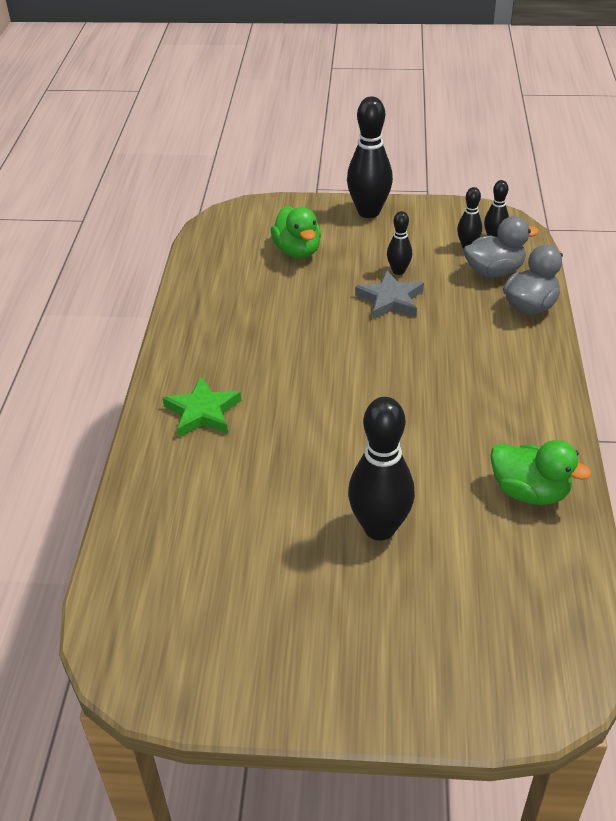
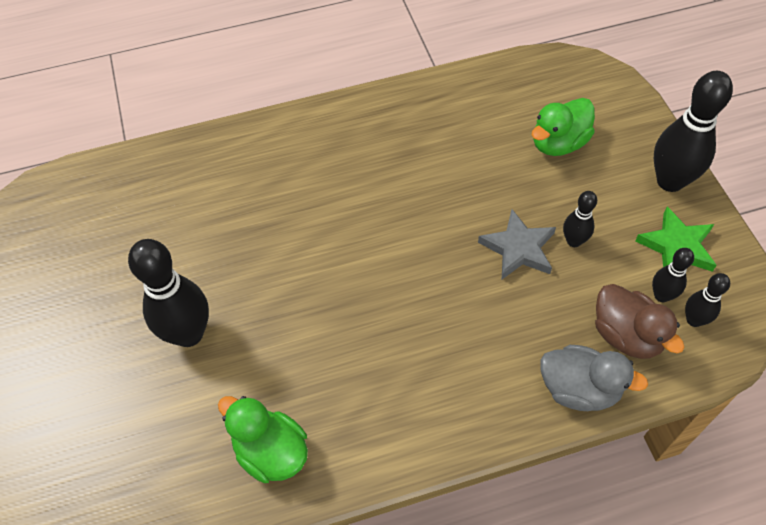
camera: 70 degrees right, 15 degrees up
(203, 412) = (289, 157): green star -> green star (677, 246)
(494, 271) = (626, 335): grey duck -> brown duck
(529, 492) = (271, 452): green duck -> green duck turned 120 degrees clockwise

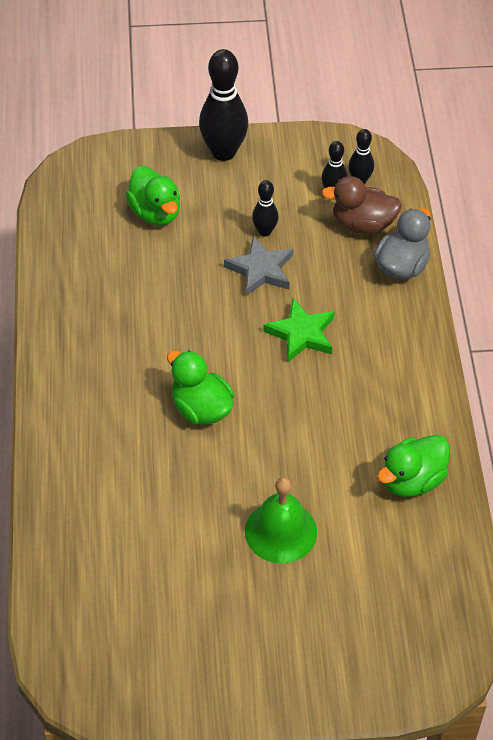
camera: 80 degrees left, 5 degrees down
(188, 334) = (281, 531): black bowling pin -> green bell
(324, 235) = (201, 408): none -> green duck
(626, 335) = (362, 224): brown duck -> brown duck turned 150 degrees counterclockwise
(677, 246) = (290, 169): green star -> green star (301, 334)

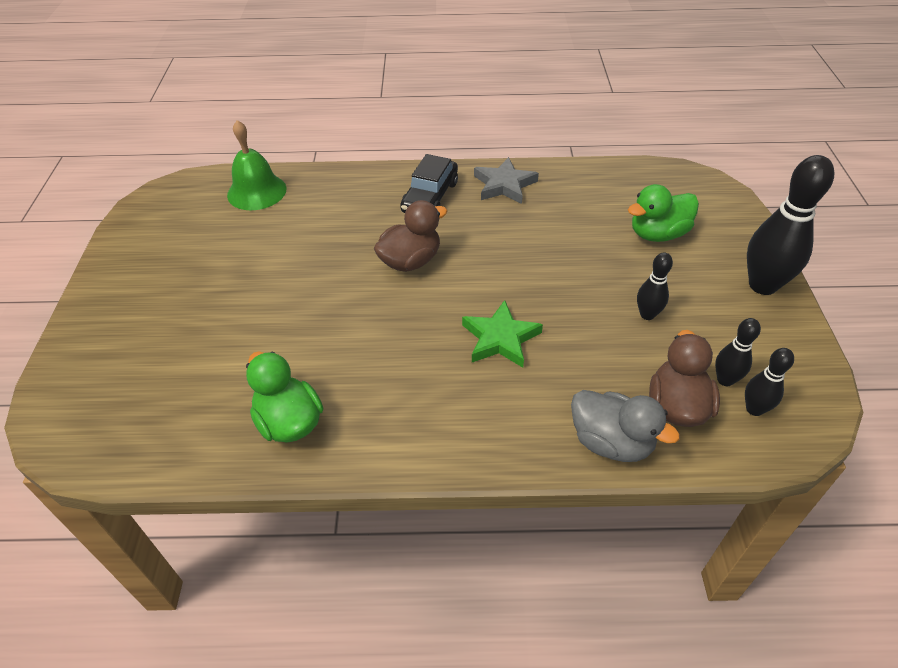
camera: 95 degrees right, 5 degrees down
(92, 398) = (430, 197): none -> black car
(201, 408) = (410, 261): green duck -> brown duck
(260, 270) = (590, 309): grey star -> grey star (504, 185)
(281, 531) = (259, 311): green bell -> green bell (256, 191)

